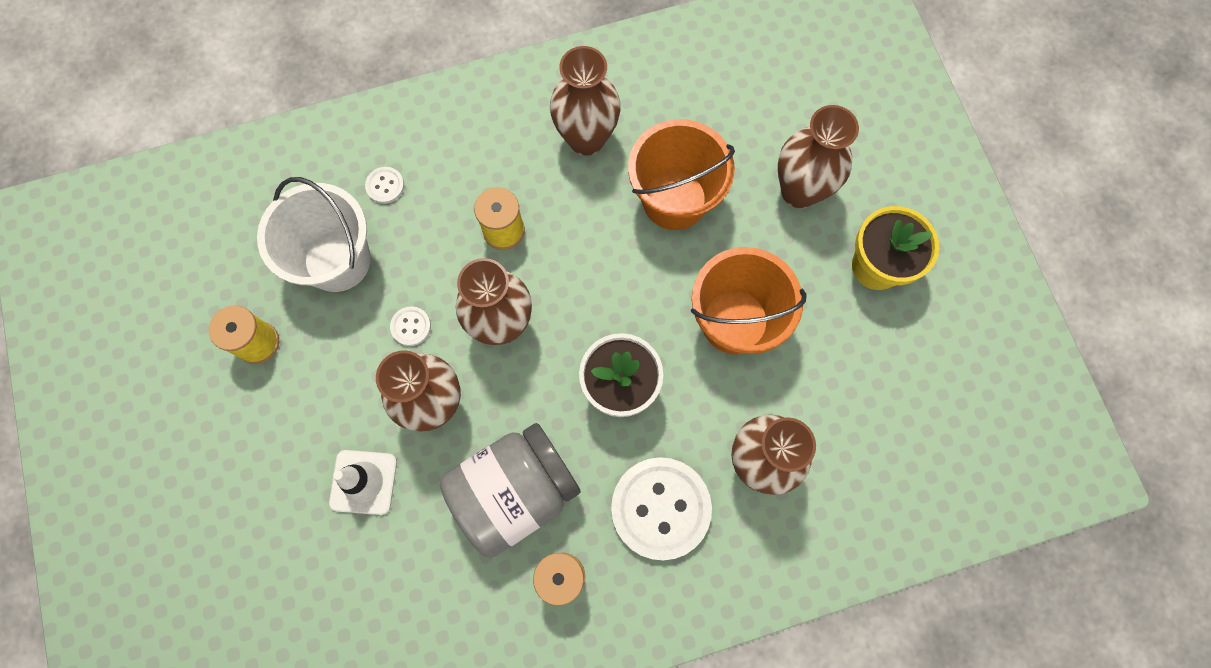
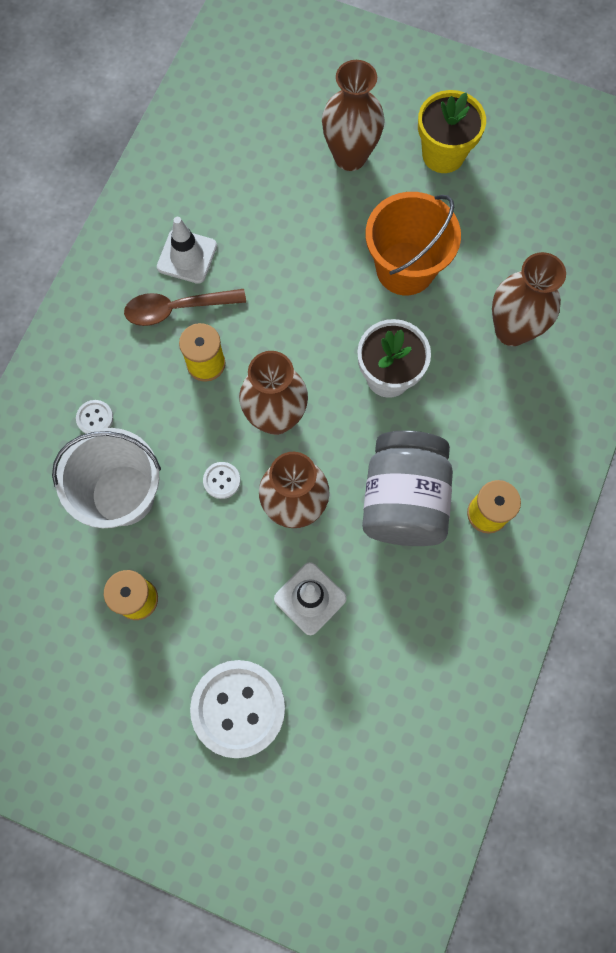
camera: 50 degrees left, 0 degrees up
(532, 169) = (177, 309): none -> brown spoon
(586, 139) = (187, 256): brown vase -> white traffic cone
(660, 508) = (493, 415): white button -> white button (238, 708)
(674, 200) = (285, 236): orange bucket -> none

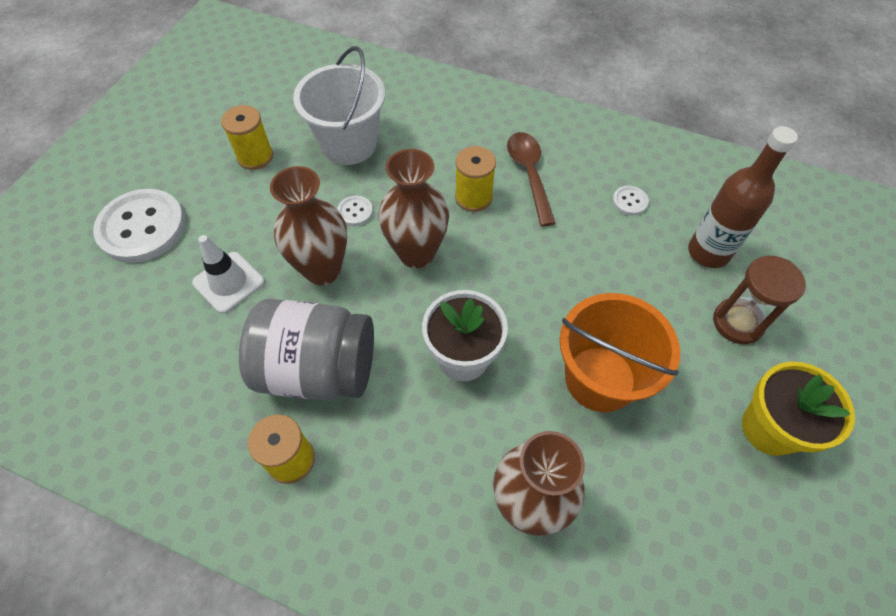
camera: 90 degrees right, 15 degrees down
(95, 418) = (420, 123): white button -> white button (629, 201)
(187, 256) = (586, 180): white traffic cone -> none
(277, 165) = (708, 252): none -> brown bottle
(350, 156) = (737, 322): brown vase -> brown hourglass

